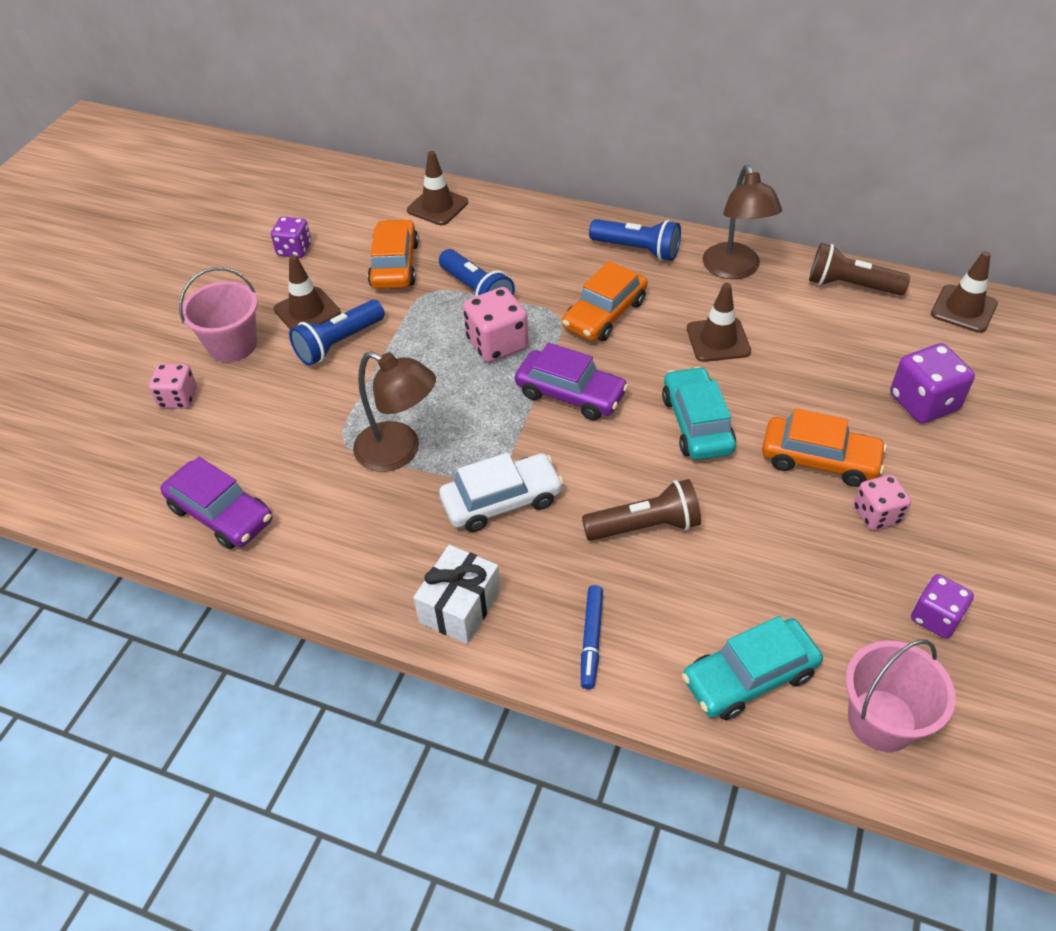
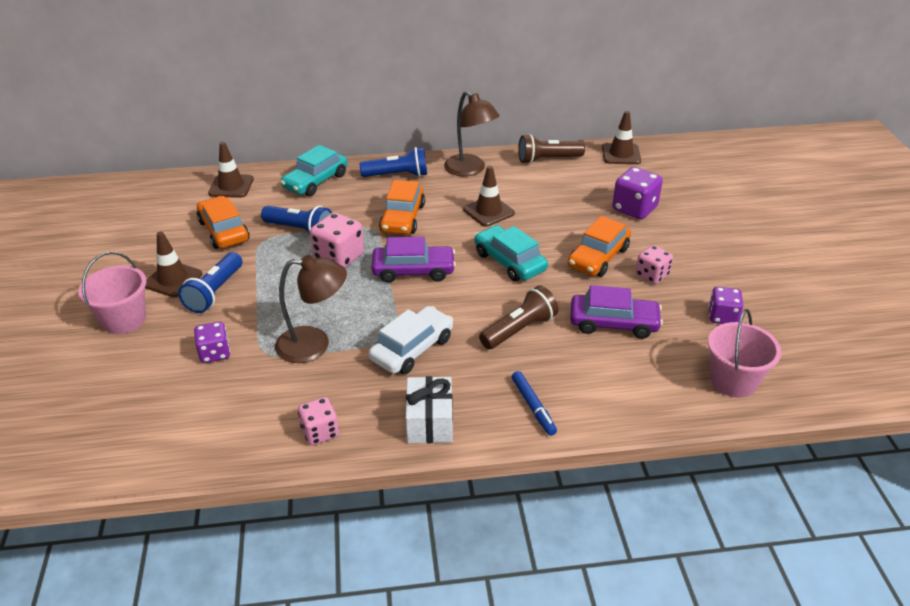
camera: 30 degrees left, 10 degrees down
(178, 398) = (101, 369): pink dice -> pink dice (320, 432)
(221, 514) = (198, 433): purple car -> purple car (613, 323)
(294, 249) = (132, 243): purple dice -> purple dice (215, 353)
(749, 677) = (644, 388): turquoise car -> turquoise car (315, 181)
(819, 460) = (598, 257): orange car -> orange car turned 135 degrees clockwise

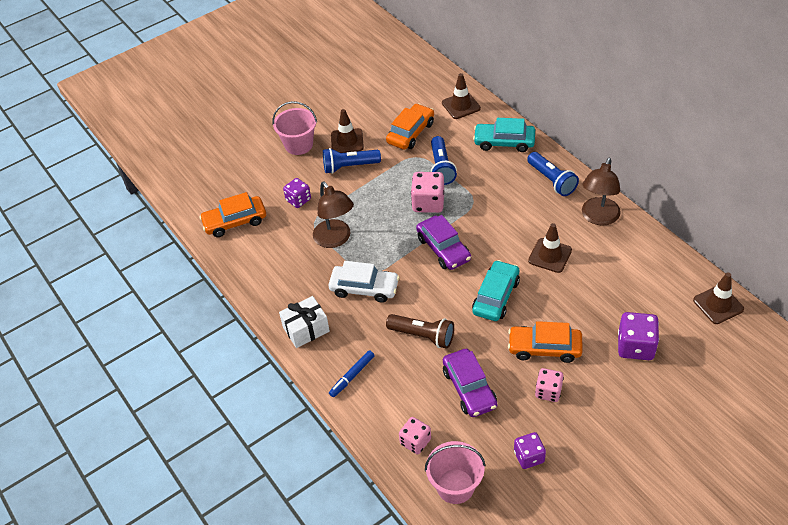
camera: 65 degrees right, 10 degrees up
(320, 432) = (267, 282): pink dice -> pink dice (415, 441)
(402, 218) = (499, 211): orange car -> orange car (235, 221)
(547, 159) = (660, 258): brown flashlight -> none

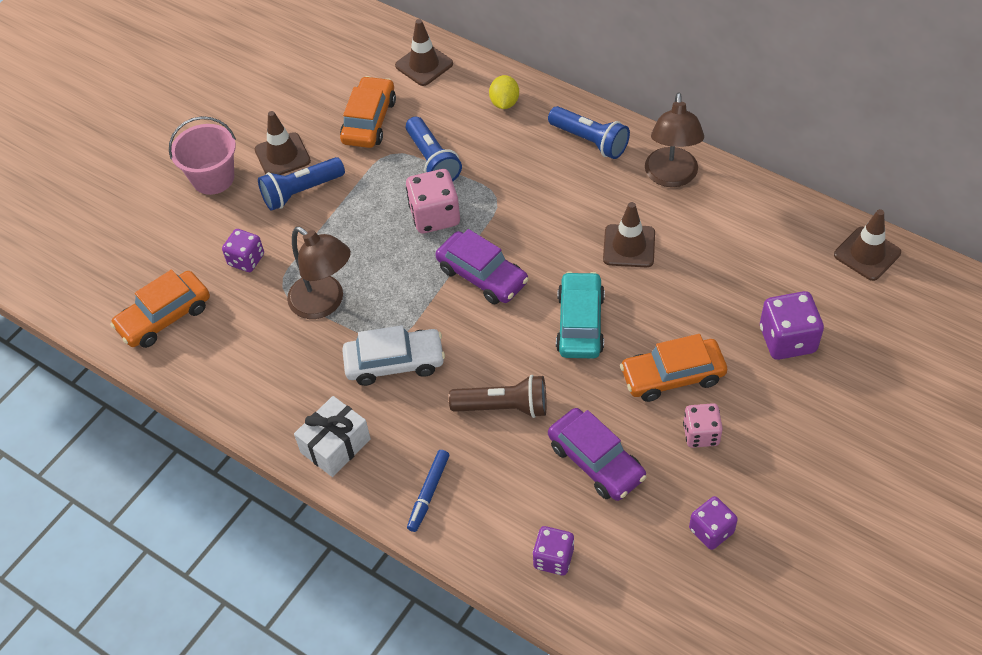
camera: 20 degrees left, 5 degrees up
(415, 441) = (553, 558): pink dice -> purple dice
(455, 486) = (631, 602): pink bucket -> none
(504, 142) = (504, 103): turquoise car -> yellow lemon

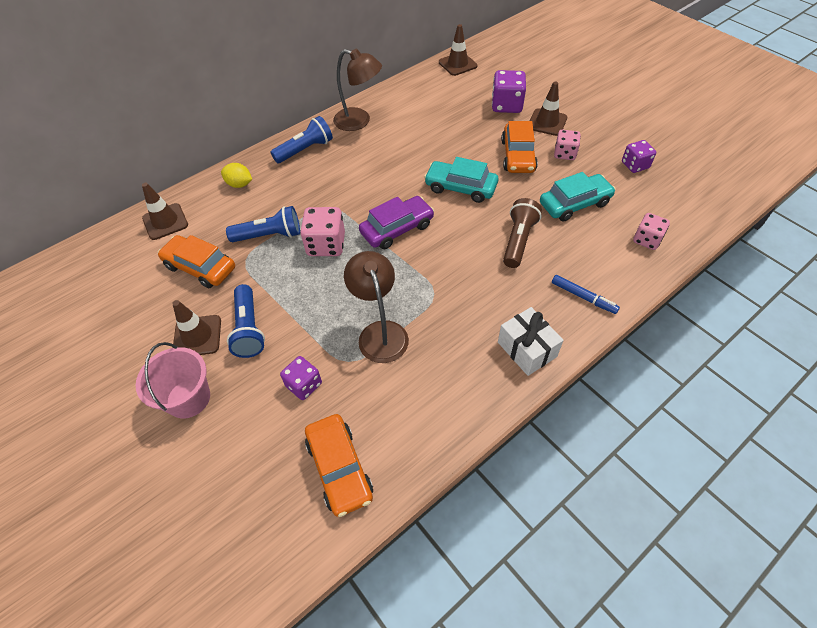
camera: 75 degrees left, 0 degrees up
(324, 303) = (380, 332): brown lamp -> brown lamp turned 75 degrees counterclockwise
(394, 363) = (458, 296): white car -> none
(553, 558) = (647, 240): purple dice -> pink dice
(596, 461) = (574, 204): purple car -> turquoise car
(629, 246) = (406, 152): brown traffic cone -> brown traffic cone (547, 122)

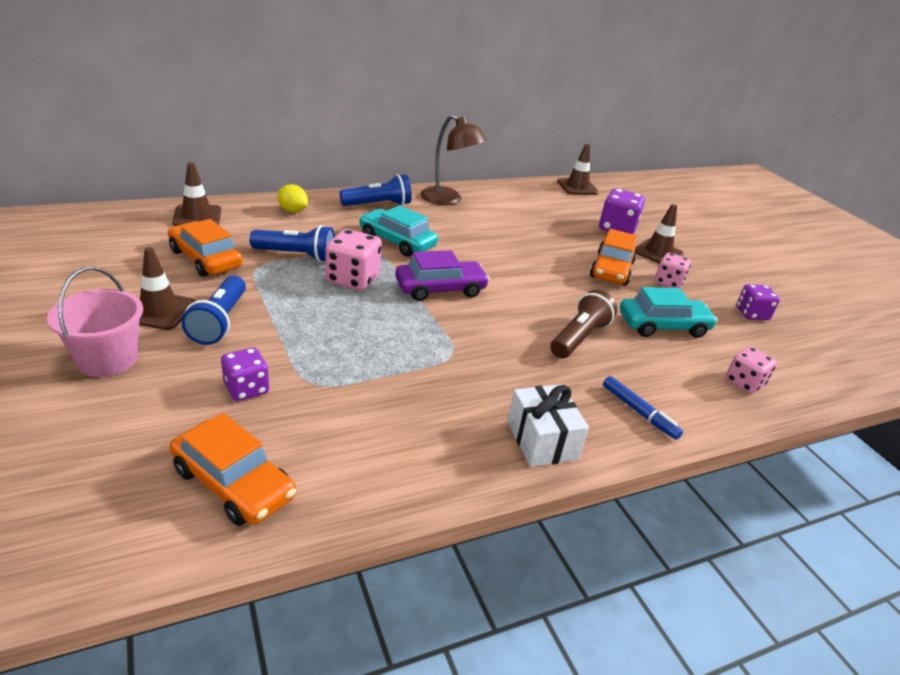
camera: 10 degrees right, 20 degrees down
(339, 468) = (233, 483): orange car -> orange car turned 45 degrees counterclockwise
(380, 332) = (367, 369): brown lamp -> none
(461, 187) = (532, 276): turquoise car -> turquoise car (397, 241)

